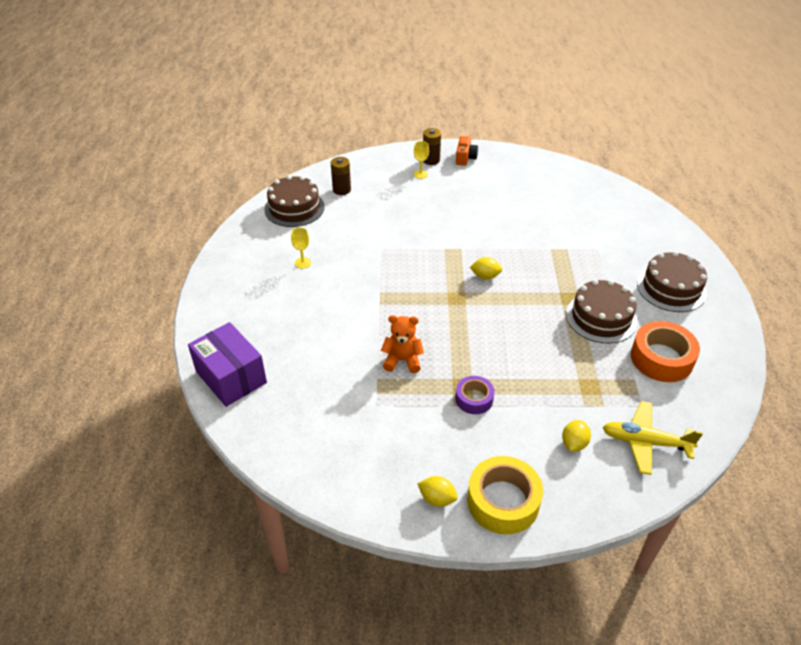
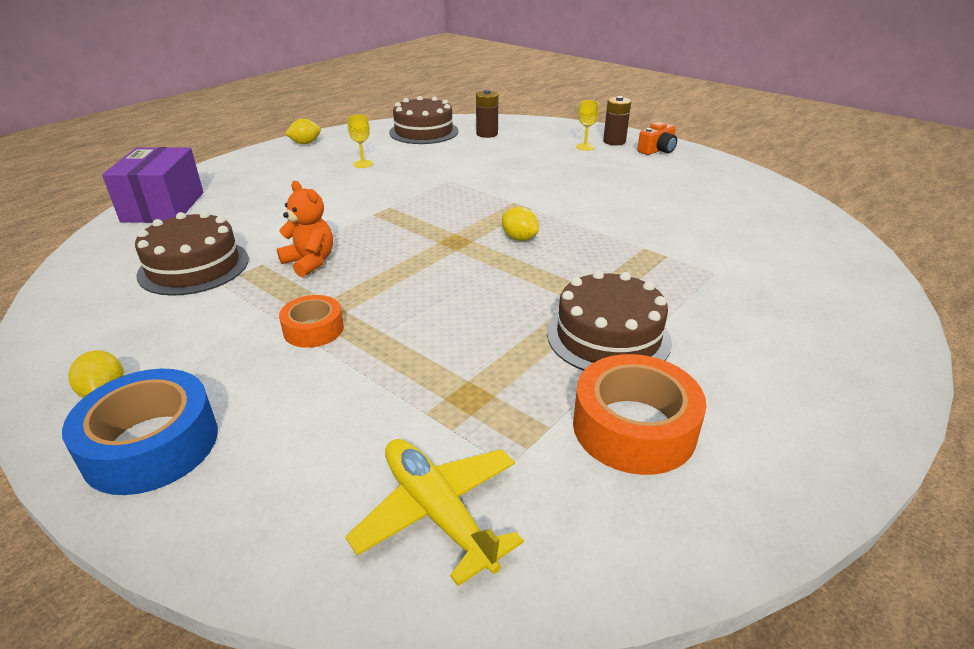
camera: 40 degrees right, 10 degrees down
(474, 399) = (313, 329): purple tape -> orange tape
(503, 501) = (151, 444): yellow tape -> blue tape
(574, 443) = (339, 444): yellow lemon -> yellow lemon (305, 143)
(671, 288) = (778, 358): brown cake -> brown cake (194, 267)

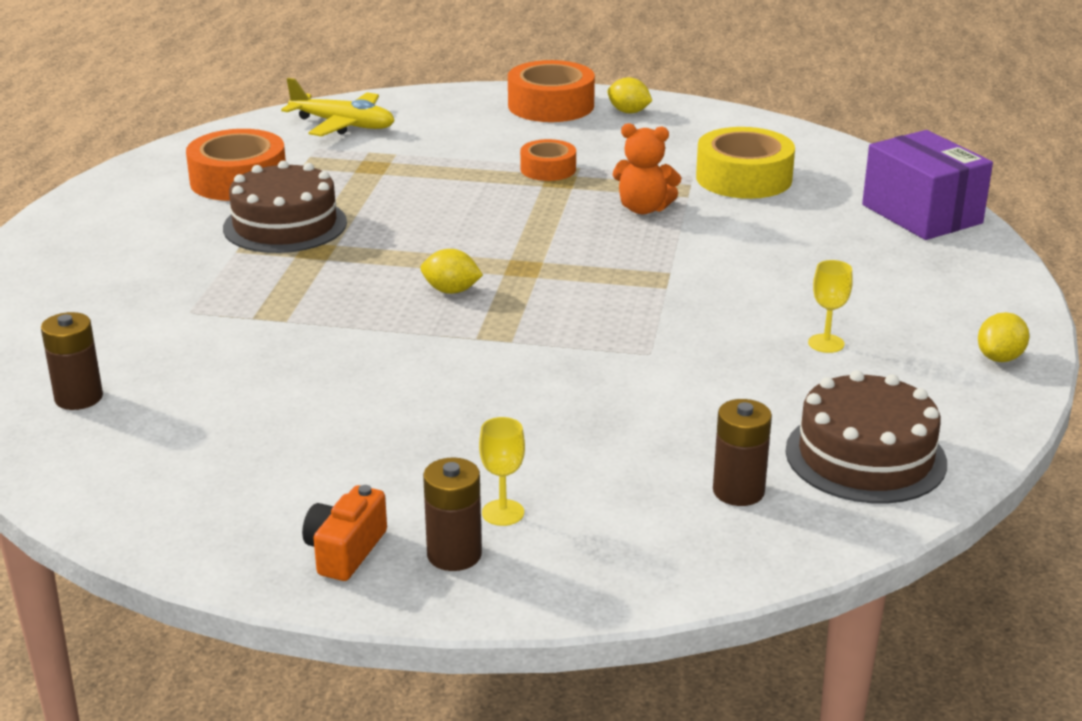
camera: 150 degrees right, 5 degrees down
(151, 444) = (551, 105): blue tape -> orange tape
(194, 267) = (743, 178): brown cake -> yellow tape
(791, 233) = (79, 398): none -> brown battery

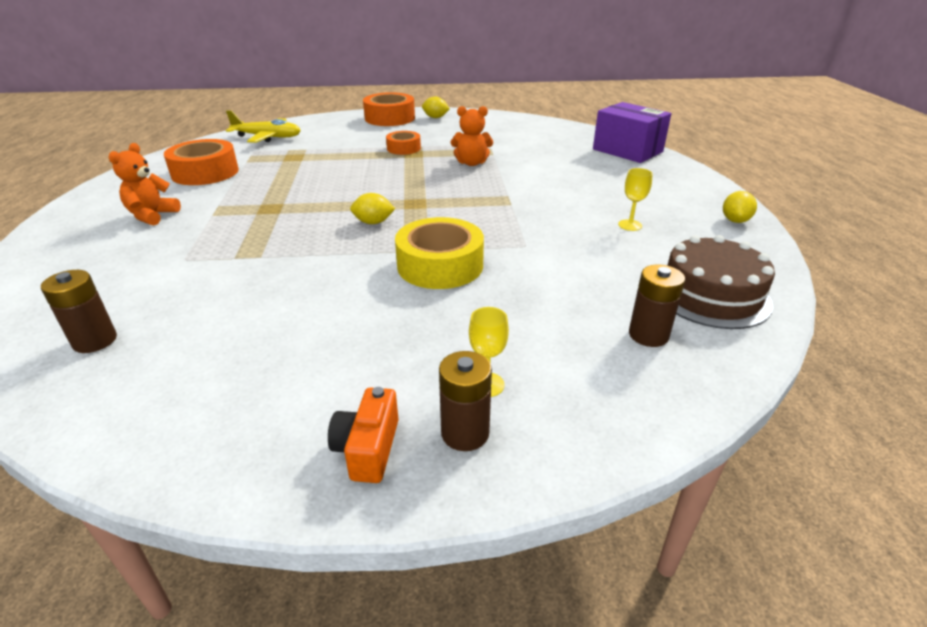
camera: 15 degrees left, 5 degrees up
(158, 242) = (152, 216): none -> orange teddy bear
(285, 225) = (244, 195): brown cake -> none
(743, 178) = (519, 142): yellow tape -> yellow tape (440, 265)

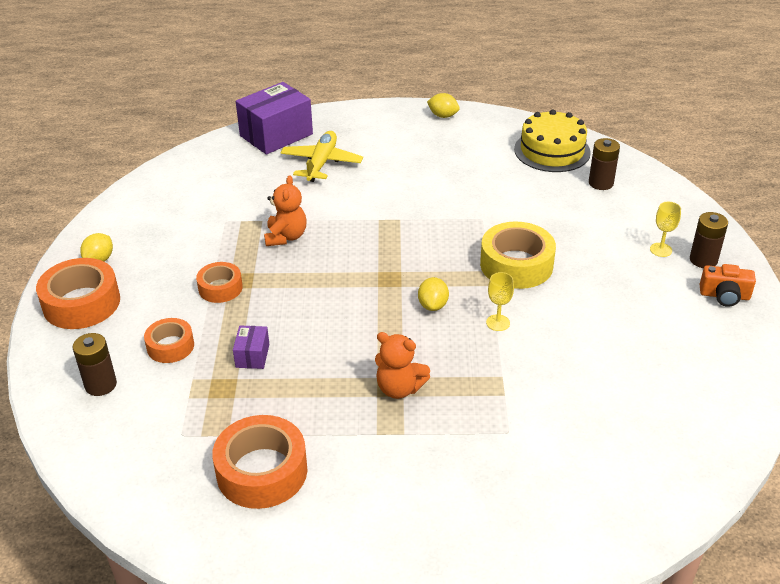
camera: 85 degrees left, 5 degrees up
(95, 341) = (648, 454): brown battery -> brown battery (100, 385)
(152, 216) = (401, 489): orange teddy bear -> orange teddy bear (399, 388)
(268, 137) = (123, 428): yellow plane -> yellow plane (321, 163)
(324, 162) = (252, 356): none -> purple box
(341, 141) = (170, 346): none -> orange tape
(630, 225) = (448, 163): yellow goblet -> yellow goblet (498, 323)
(711, 295) = (552, 151): brown cake -> yellow cake

